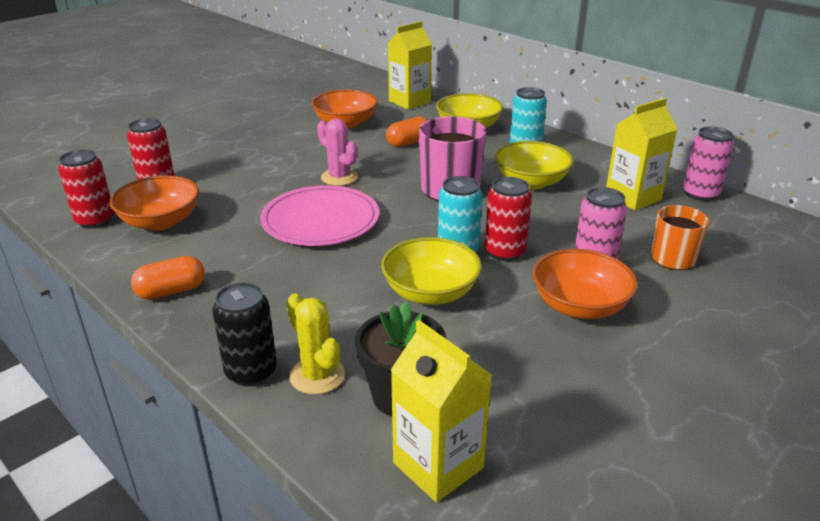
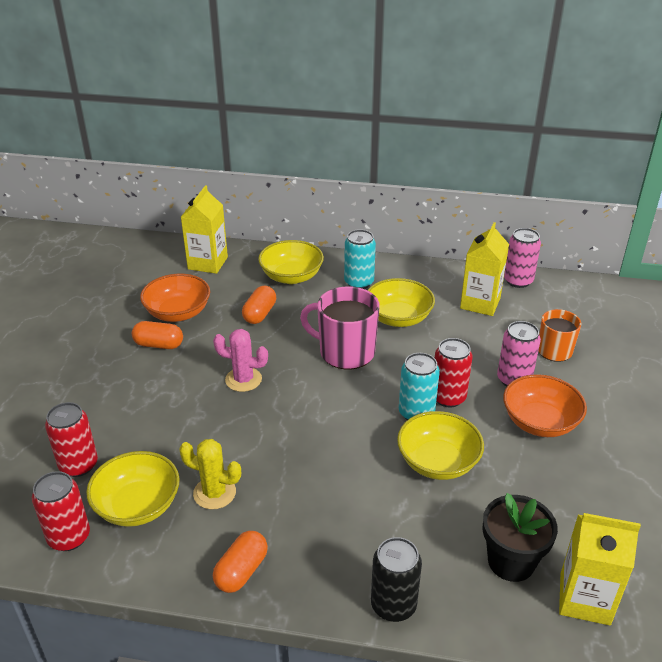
camera: 35 degrees left, 5 degrees up
(160, 221) = (138, 505): orange bowl -> yellow bowl
(305, 137) = (159, 345): none -> orange capsule
(317, 376) = (441, 579): yellow cactus -> yellow cactus (214, 493)
(320, 220) = (280, 433): pink plate -> none

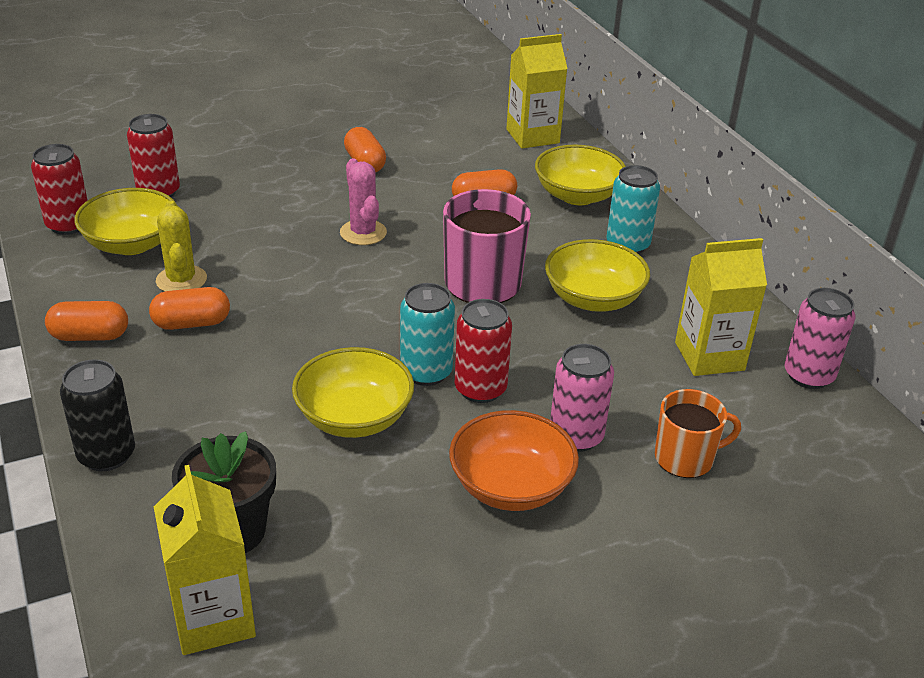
camera: 55 degrees right, 0 degrees up
(178, 313) = (427, 153): orange bowl -> none
(274, 505) = (192, 323): none -> orange capsule

